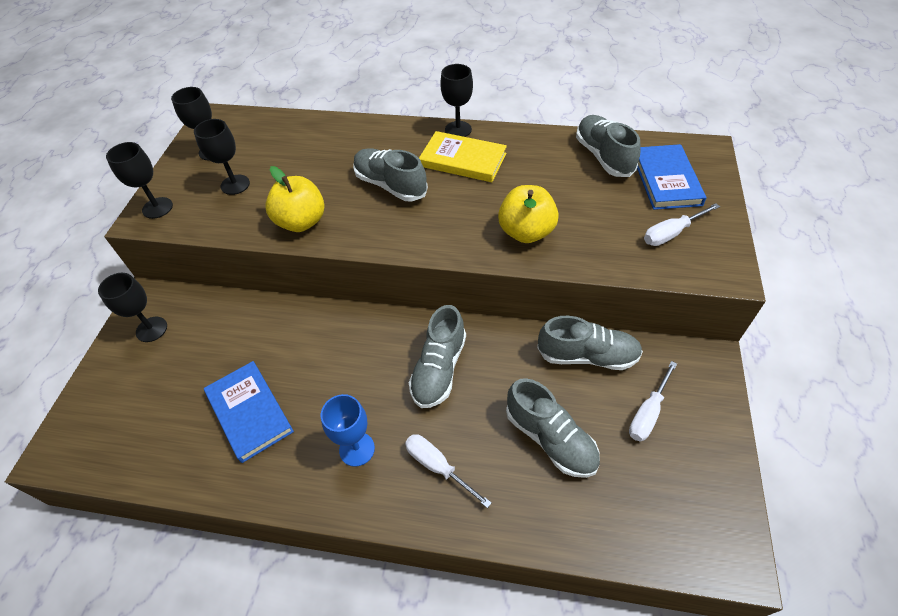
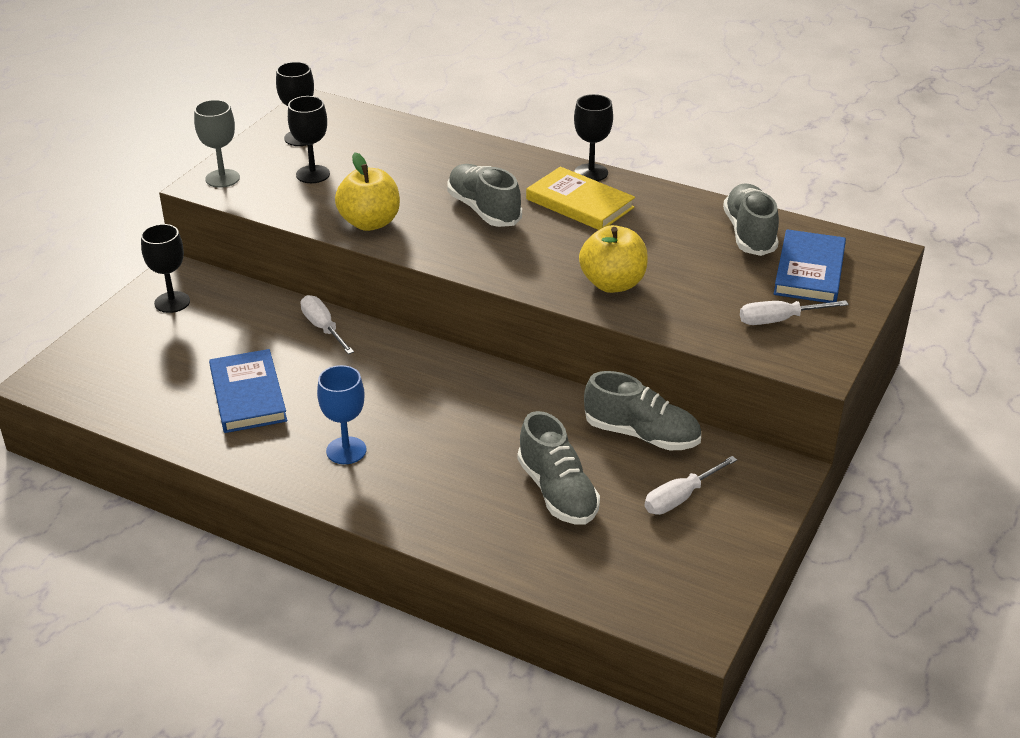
camera: 15 degrees right, 15 degrees down
(157, 208) = (222, 178): black goblet -> grey goblet
(437, 466) = (424, 484): white screwdriver -> white screwdriver (323, 328)
(439, 369) = (466, 407): grey shoe -> none

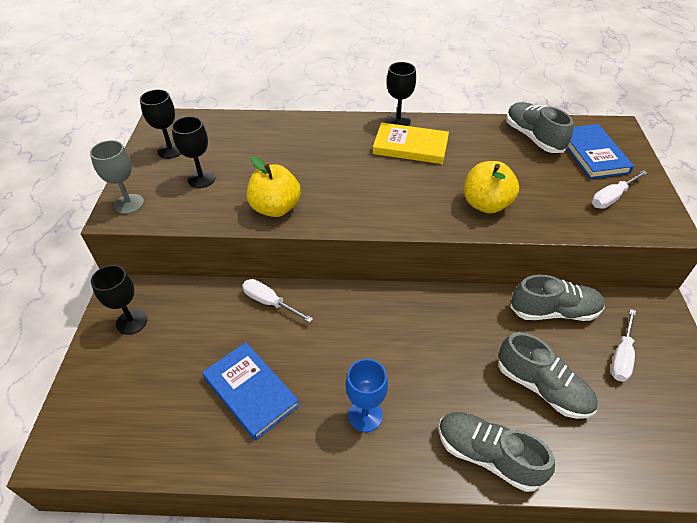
camera: 25 degrees left, 10 degrees up
(484, 210) = (350, 171): grey shoe -> grey shoe (488, 455)

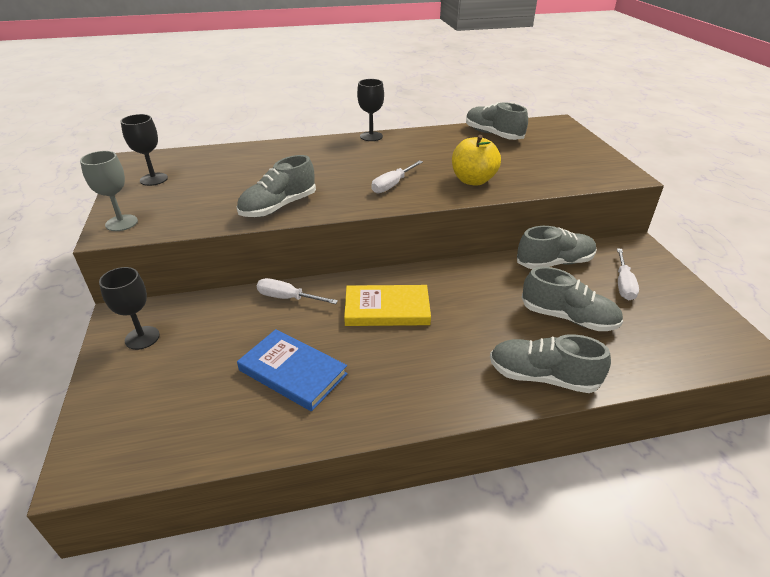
camera: 15 degrees left, 10 degrees down
(201, 179) = (194, 195): black goblet -> none
(275, 208) = (278, 207): yellow apple -> grey shoe
(365, 415) = (416, 369): blue goblet -> none
(410, 146) = (389, 151): yellow book -> yellow book (387, 309)
(593, 154) = (546, 139): blue book -> none
(611, 198) = (574, 164): white screwdriver -> white screwdriver (392, 185)

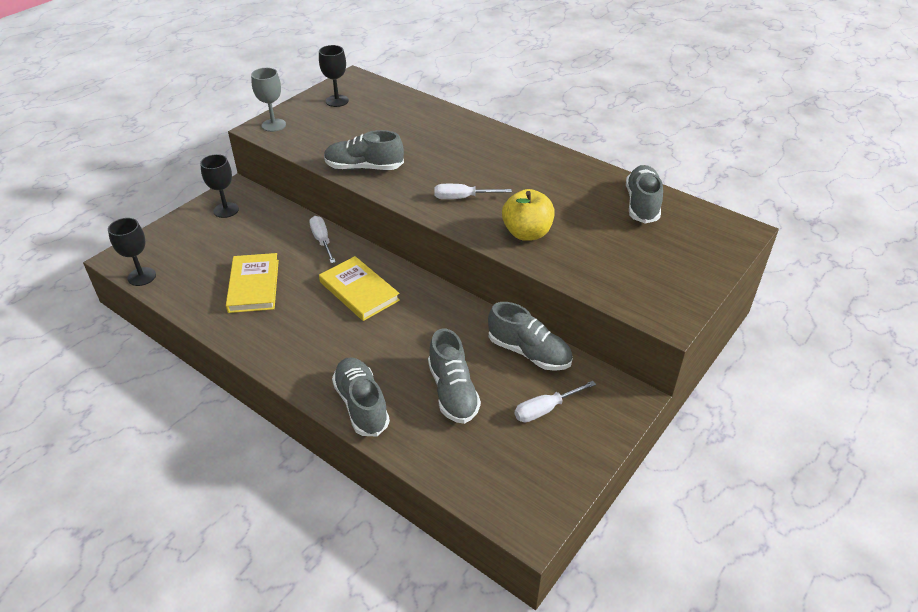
camera: 50 degrees right, 5 degrees up
(292, 372) = (253, 285): blue book -> yellow book
(371, 136) = (535, 145): black goblet -> black goblet (142, 276)

